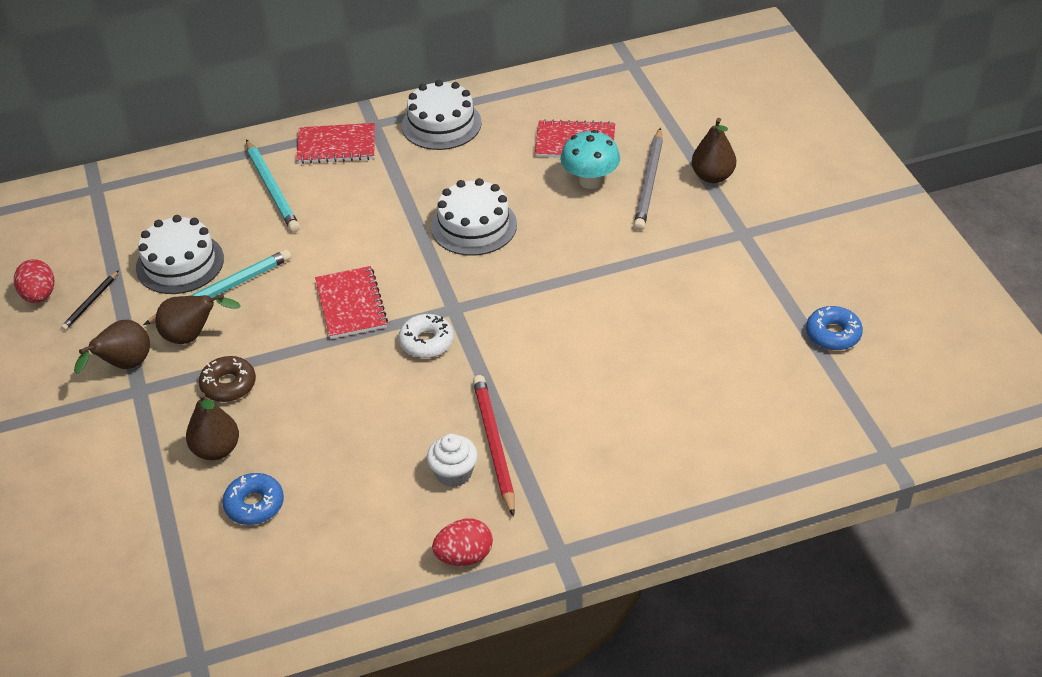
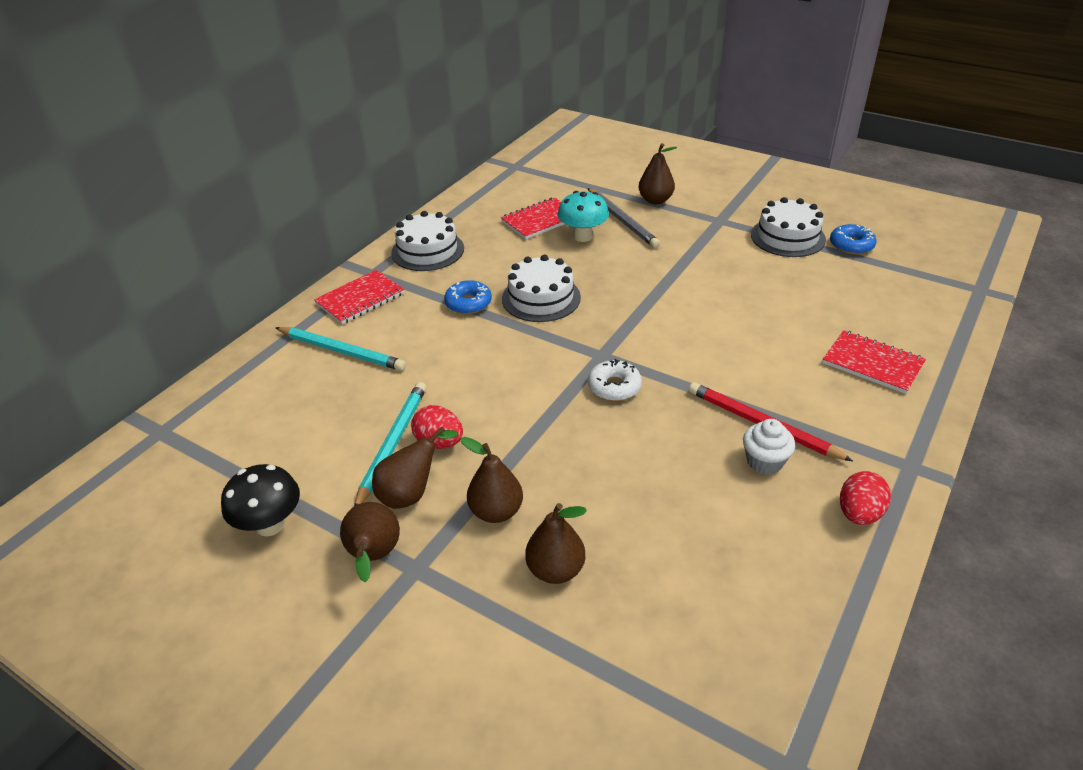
camera: 40 degrees left, 5 degrees down
(39, 295) = (203, 550): red egg -> red egg (439, 442)
(91, 302) = (270, 525): black pencil -> black mushroom
(180, 263) = (324, 445): white cake -> white cake (787, 237)
(228, 385) = (496, 511): brown donut -> brown pear
(254, 504) = (650, 591): blue donut -> blue donut (468, 303)
(351, 304) = (519, 394): red notebook -> red notebook (872, 363)

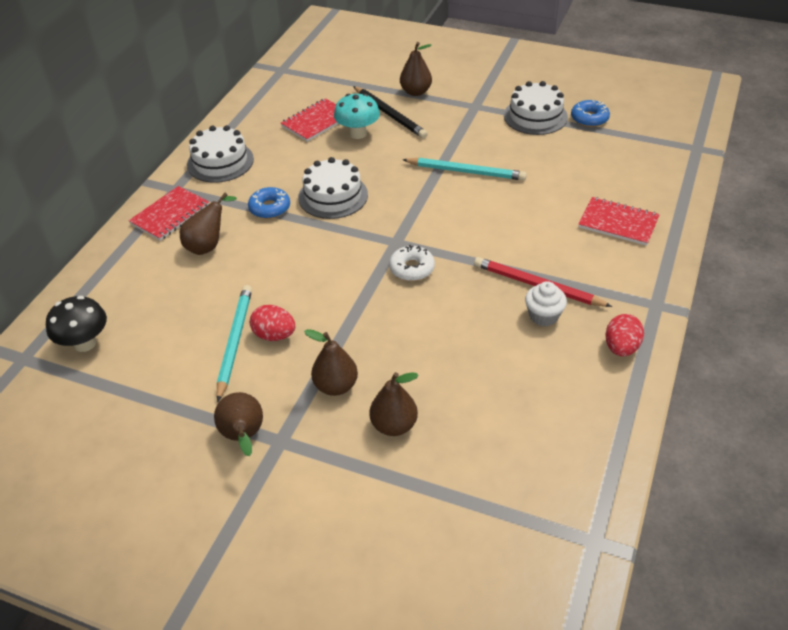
camera: 10 degrees left, 5 degrees up
(270, 525) = (148, 423): black mushroom -> black mushroom (85, 343)
(342, 351) = (167, 265): turquoise pencil -> turquoise pencil (466, 171)
(411, 493) = (261, 381): brown pear -> brown pear (208, 245)
(622, 220) = (390, 114): grey pencil -> black pencil

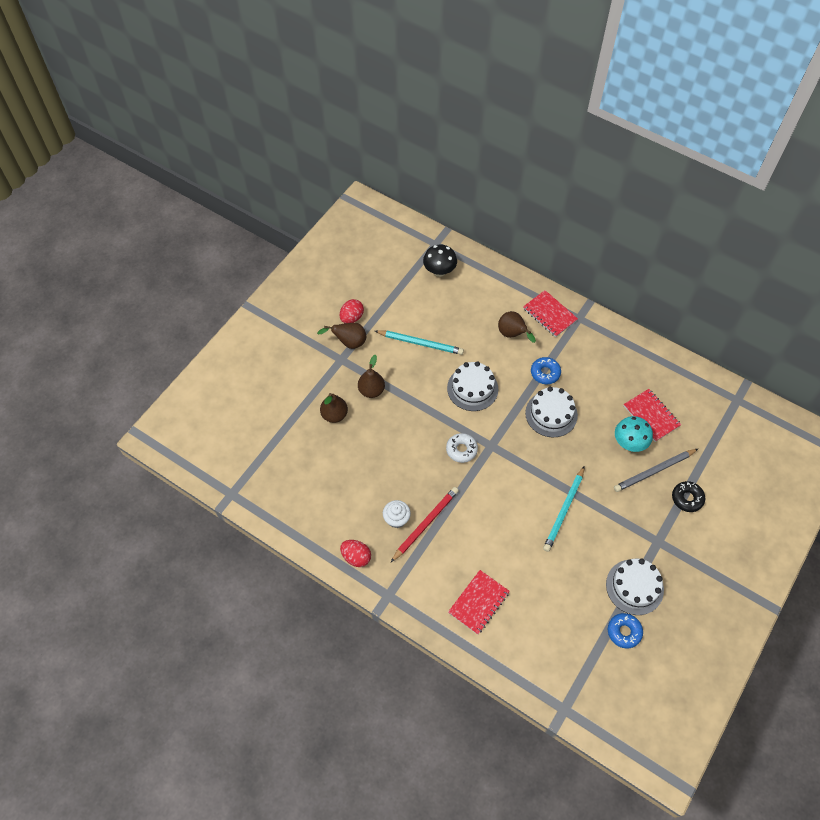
camera: 100 degrees right, 15 degrees up
(220, 162) = (607, 347): white cake -> white cake (472, 388)
(274, 335) = (420, 364): red egg -> red egg (352, 318)
(390, 114) = (654, 471): black pencil -> grey pencil
(416, 92) = (687, 498): brown pear -> black donut

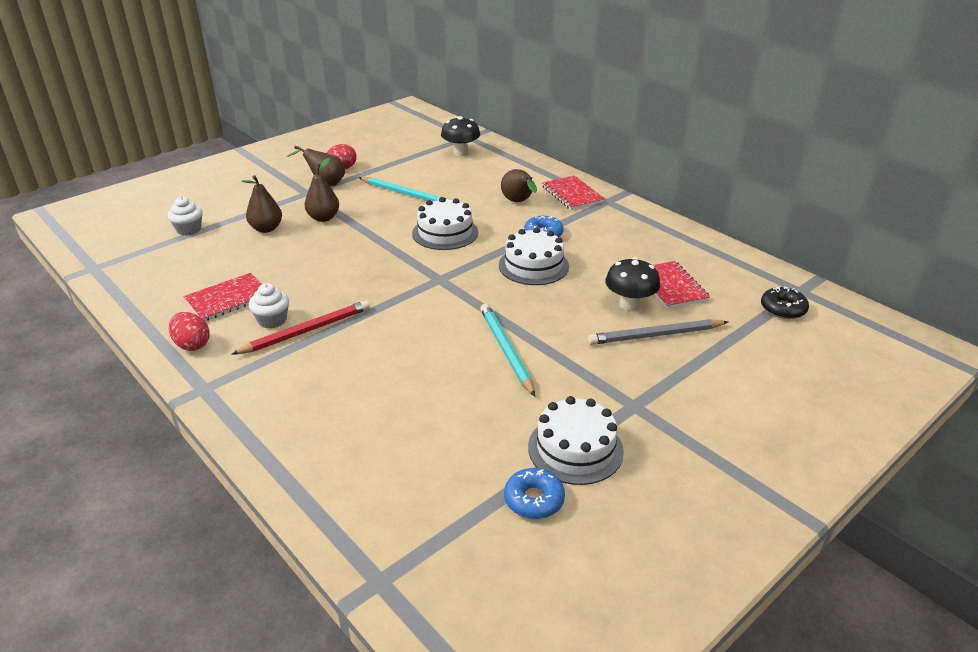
camera: 15 degrees right, 25 degrees down
(275, 430) = (189, 230): none -> white cupcake
(461, 450) = (399, 277): white donut -> none
(478, 602) = (324, 420): red notebook -> red notebook (228, 299)
(564, 510) = (506, 350): turquoise pencil -> turquoise pencil turned 120 degrees clockwise
(629, 443) = (629, 305): turquoise mushroom -> black mushroom
(687, 498) = (696, 369): black donut -> black donut (783, 309)

